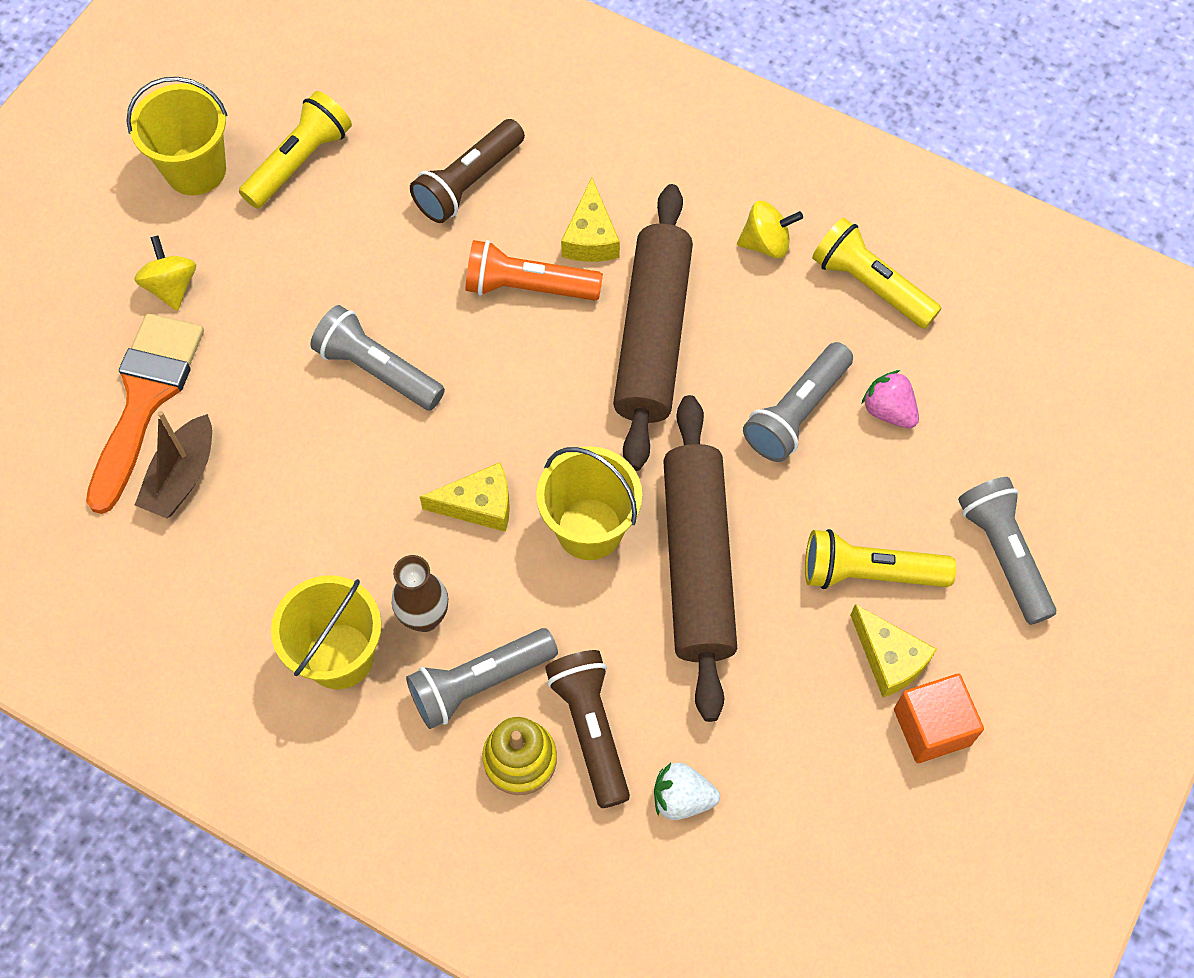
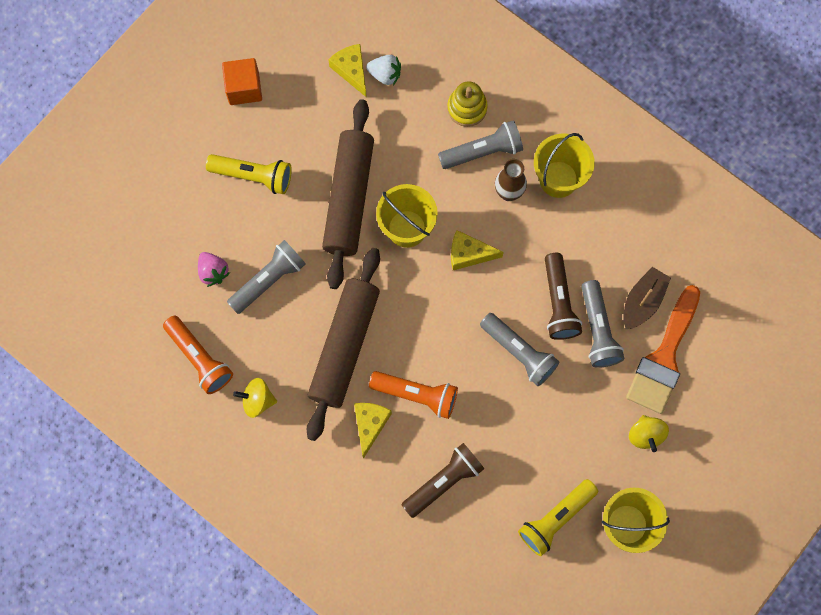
camera: 170 degrees left, 10 degrees up
(591, 729) = (426, 117): brown flashlight -> brown flashlight (558, 302)
(870, 285) = (199, 358): yellow flashlight -> orange flashlight
(889, 659) = (256, 127): yellow cheese -> yellow cheese (351, 70)
(1003, 555) = (174, 173): grey flashlight -> grey flashlight (598, 330)

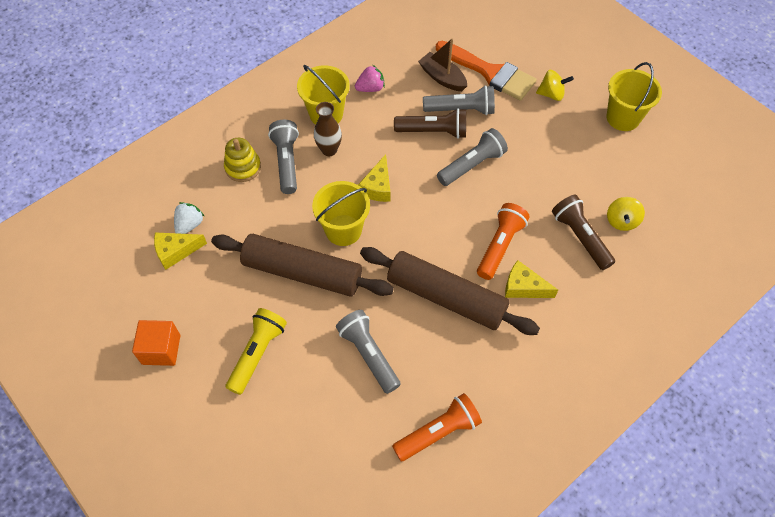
camera: 80 degrees left, 15 degrees down
(213, 272) = (349, 406): pink strawberry -> pink strawberry (370, 88)
(257, 400) = (489, 382): yellow spinning top -> yellow spinning top (621, 221)
(556, 518) = (616, 162): yellow flashlight -> none

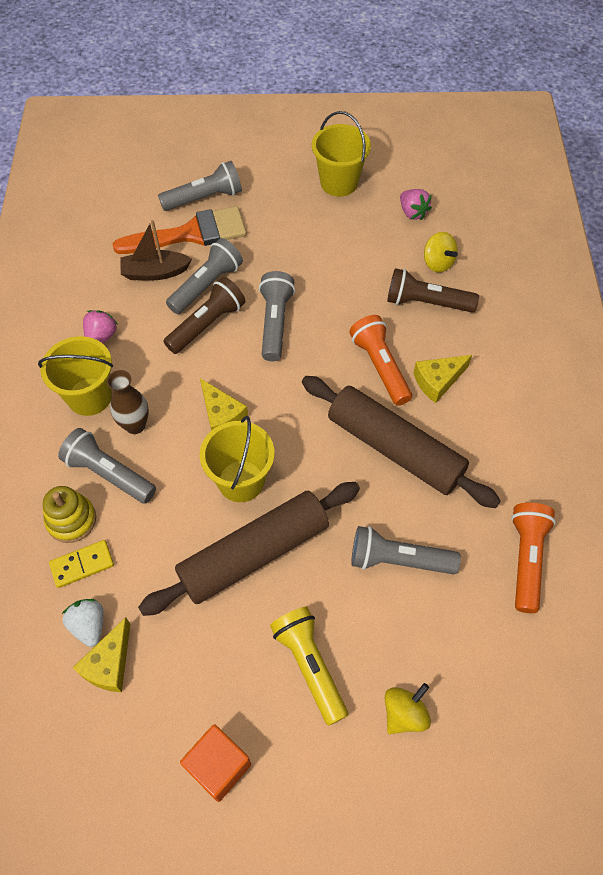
camera: 50 degrees left, 0 degrees up
(221, 193) = (82, 564): none -> yellow domino
(446, 297) = (394, 449): brown rolling pin -> brown rolling pin turned 60 degrees clockwise
(525, 58) = (204, 198): none -> grey flashlight
(551, 94) = (263, 210): yellow spinning top -> yellow spinning top (404, 713)
(648, 177) = (412, 212): none -> pink strawberry

